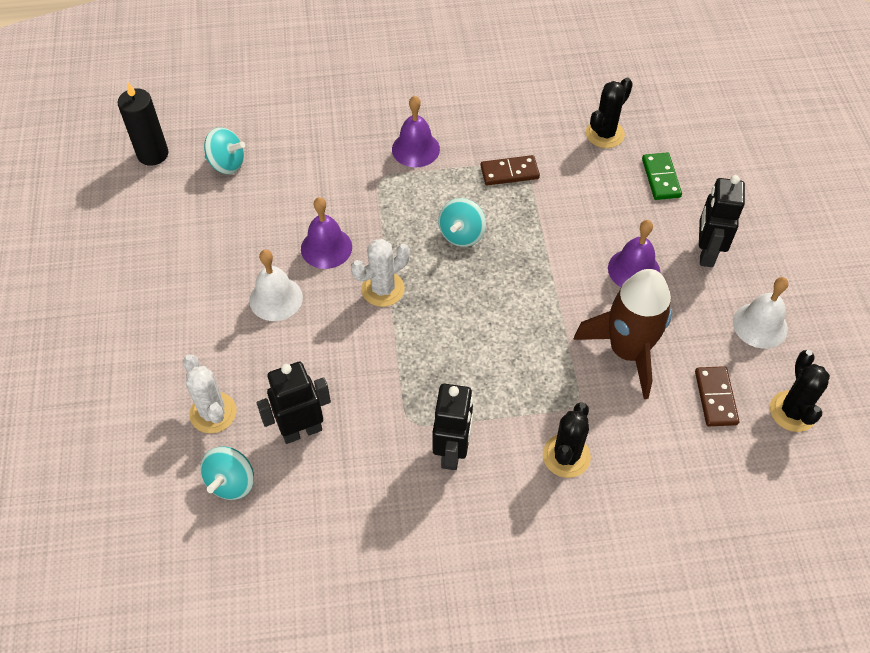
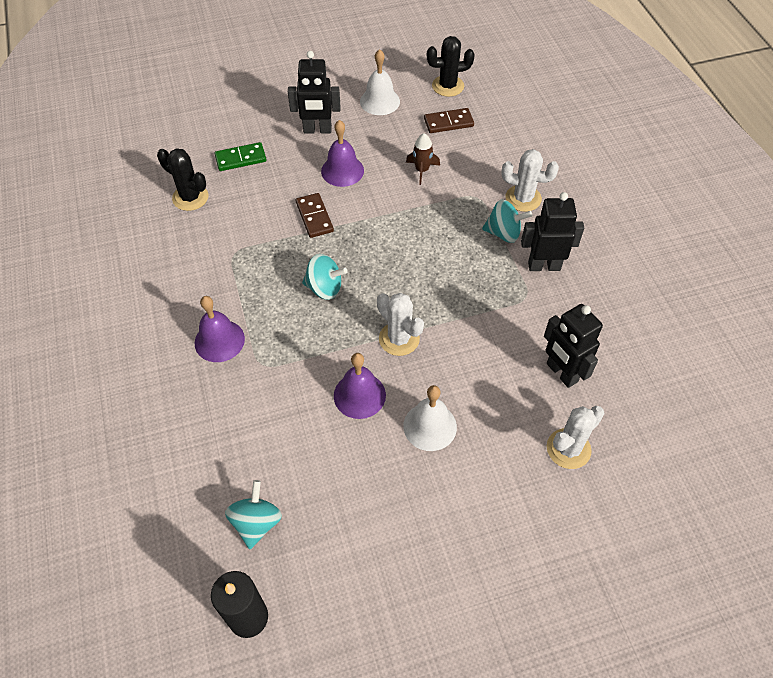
camera: 100 degrees left, 0 degrees up
(231, 482) = (628, 415): turquoise spinning top -> turquoise spinning top (503, 233)
(509, 172) = (244, 261): brown domino -> brown domino (314, 217)
(566, 456) = (523, 198): black cactus -> white cactus
(627, 351) = (422, 170): brown rocket -> brown rocket, size x0.46

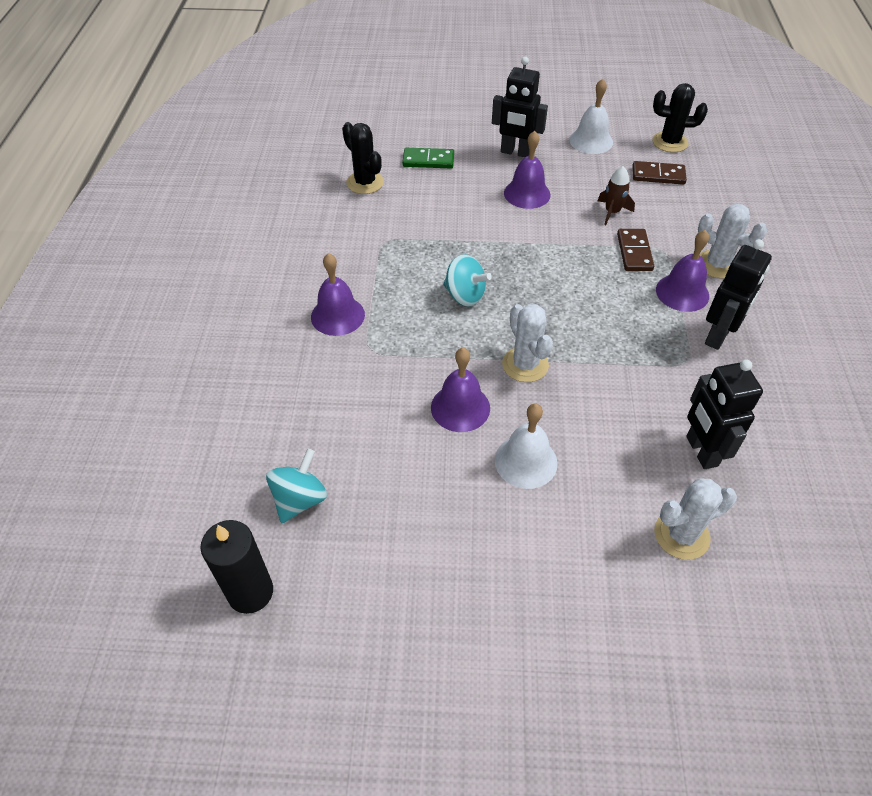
camera: 20 degrees right, 5 degrees down
(314, 217) = (481, 228): brown domino -> brown domino (634, 252)
(503, 233) = (682, 292): turquoise spinning top -> purple bell
(544, 266) = (718, 336): black robot -> black robot turned 105 degrees clockwise

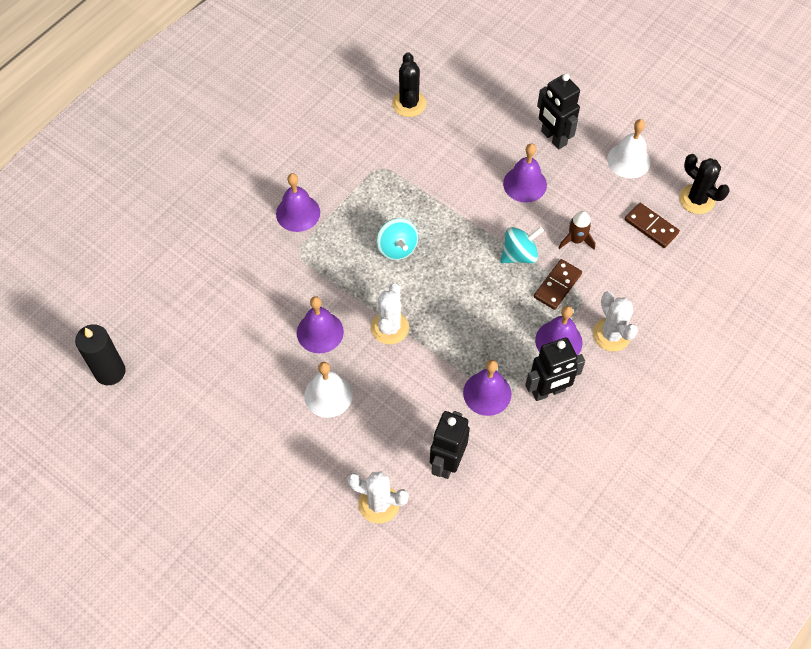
camera: 35 degrees right, 10 degrees up
(300, 499) = (176, 332): turquoise spinning top -> turquoise spinning top (519, 255)
(428, 160) = (475, 108): green domino -> none
(670, 368) = (487, 393): none -> purple bell

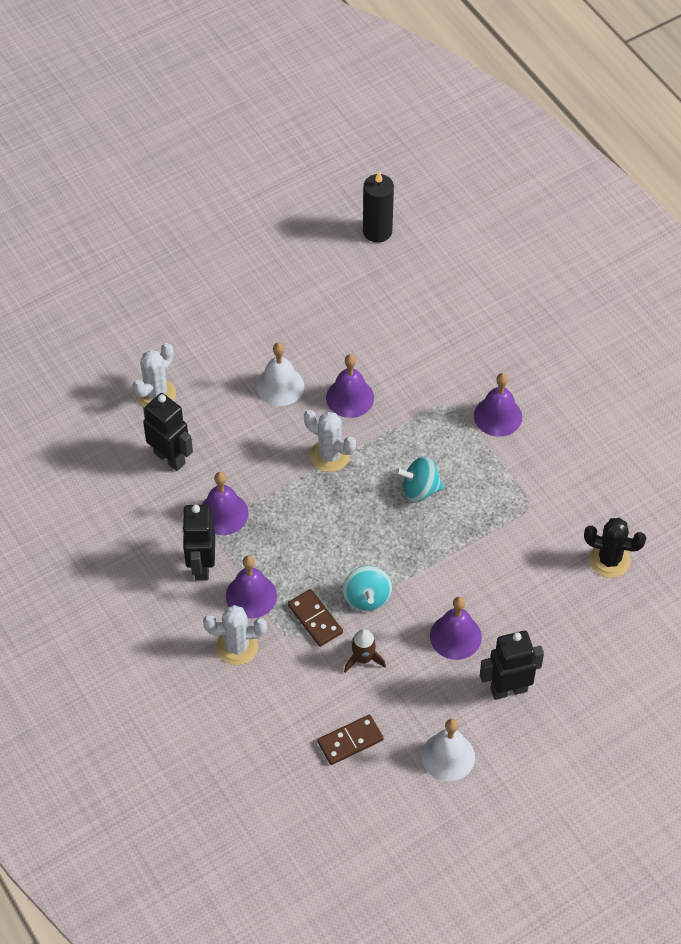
camera: 110 degrees right, 5 degrees down
(697, 199) = (367, 805): black cactus -> none

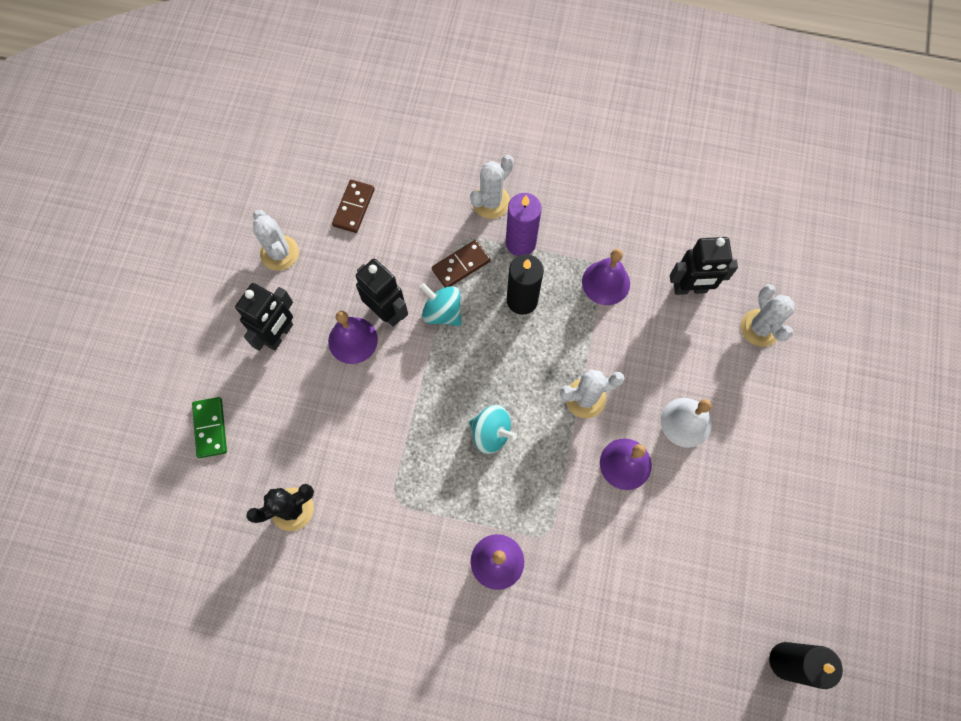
camera: 135 degrees right, 15 degrees up
(201, 566) = (576, 233): black robot -> black robot (387, 312)
(251, 595) = (520, 243): purple bell -> purple candle
(298, 554) = (522, 300): none -> black candle
(315, 619) = (461, 265): brown domino -> brown domino turned 45 degrees counterclockwise
(363, 659) = (400, 267): brown rocket -> none
(420, 489) = (491, 433): turquoise spinning top -> turquoise spinning top turned 75 degrees clockwise
(448, 756) = (279, 253): white bell -> white cactus
(623, 665) = (210, 428): none -> green domino

